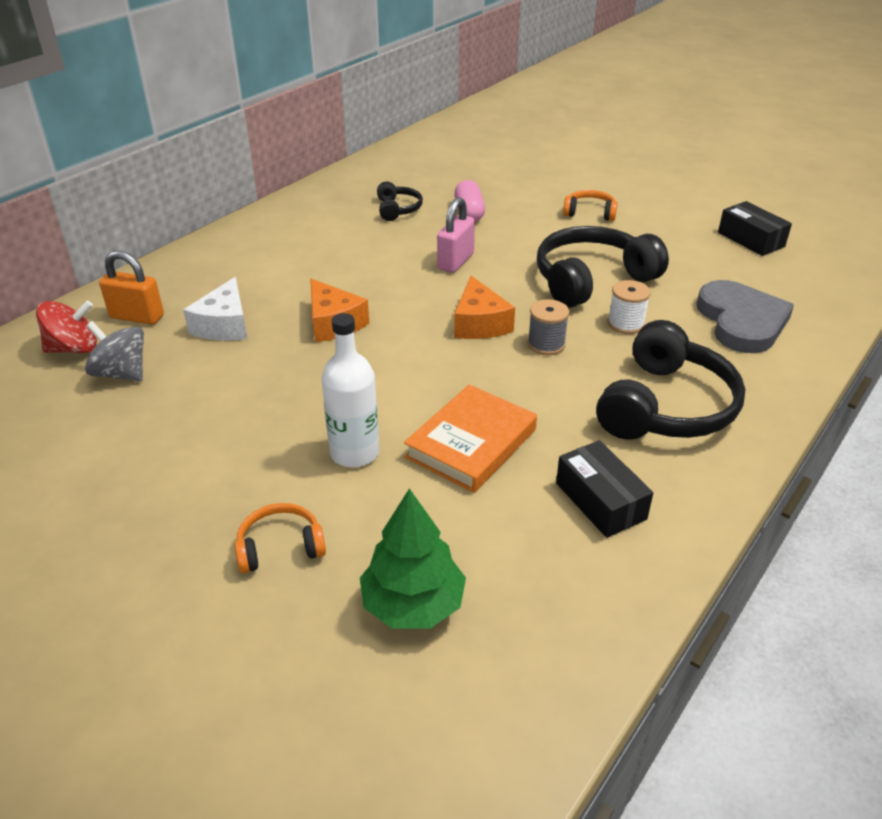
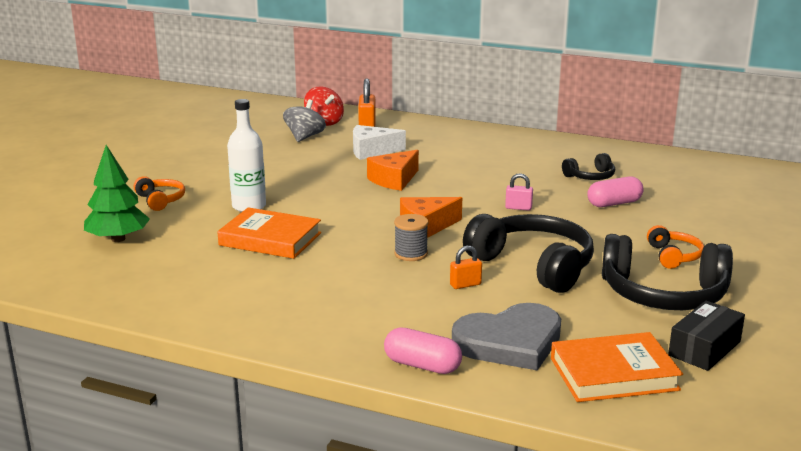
camera: 75 degrees right, 15 degrees down
(455, 261) = (518, 208): pink padlock -> pink padlock, size x0.59
(600, 501) = (219, 287): black box -> none
(625, 324) = (465, 285): white spool -> orange padlock
(666, 406) = (345, 307): black headphones -> black headphones (663, 294)
(786, 376) = (422, 365): none -> pink capsule
(793, 285) = (614, 374): none -> orange book

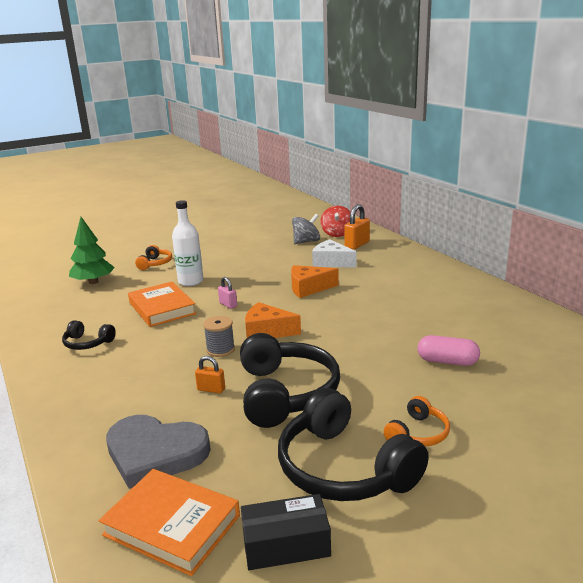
camera: 40 degrees right, 0 degrees up
(422, 365) = (73, 443): pink capsule -> none
(518, 208) = (359, 339): pink padlock -> pink padlock (228, 305)
(590, 176) = (467, 330): black headphones -> black headphones (87, 343)

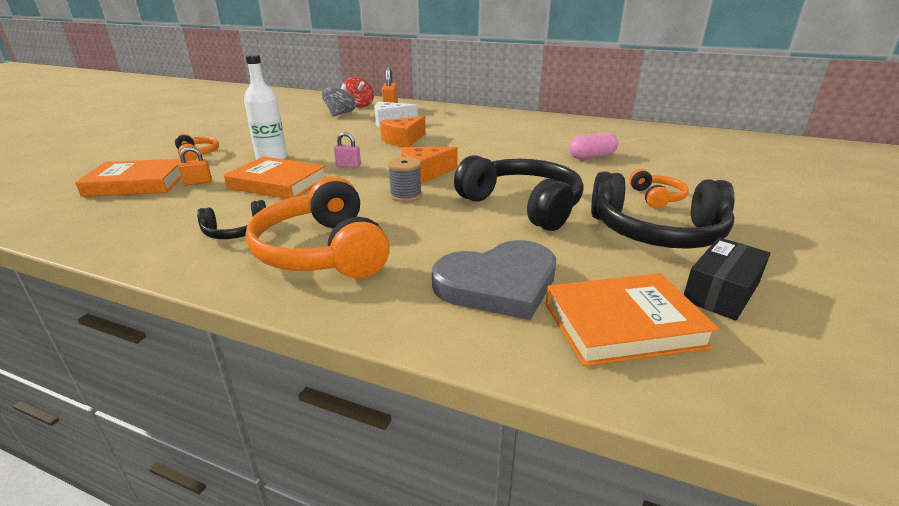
camera: 40 degrees left, 5 degrees up
(93, 282) = (137, 183): green tree -> orange book
(106, 378) = (323, 251): none -> orange headphones
(211, 389) = (454, 223): orange padlock -> orange padlock (198, 182)

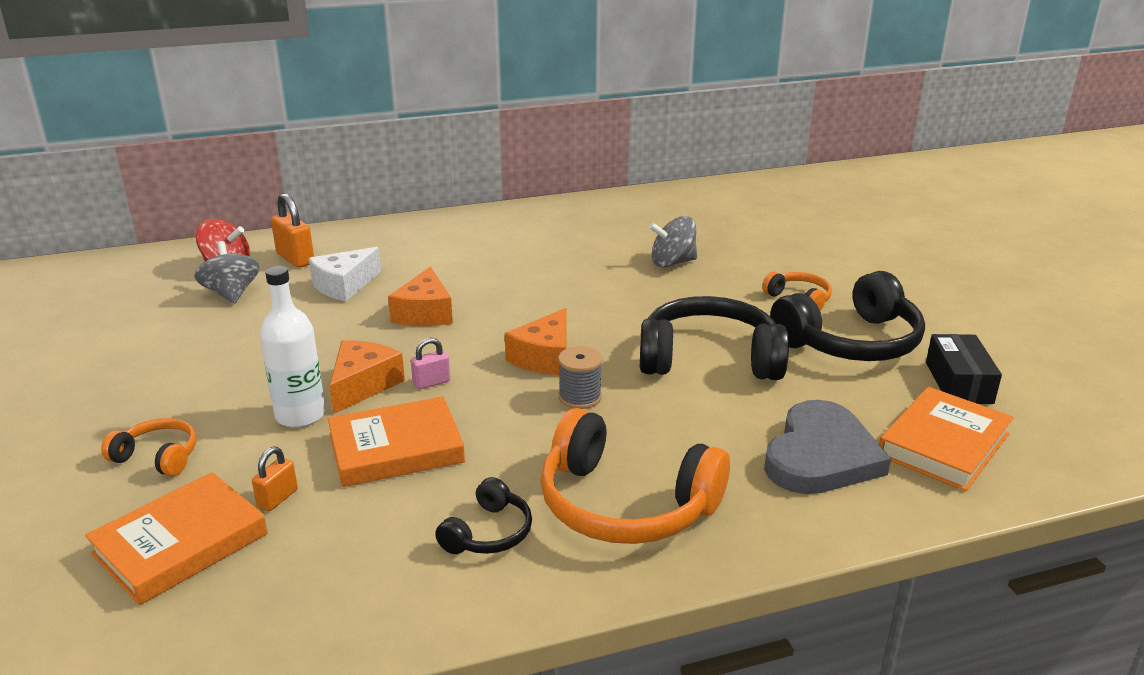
camera: 40 degrees left, 0 degrees up
(318, 157) = (363, 385): none -> orange cheese
(591, 156) = (672, 262): pink capsule -> grey spinning top

